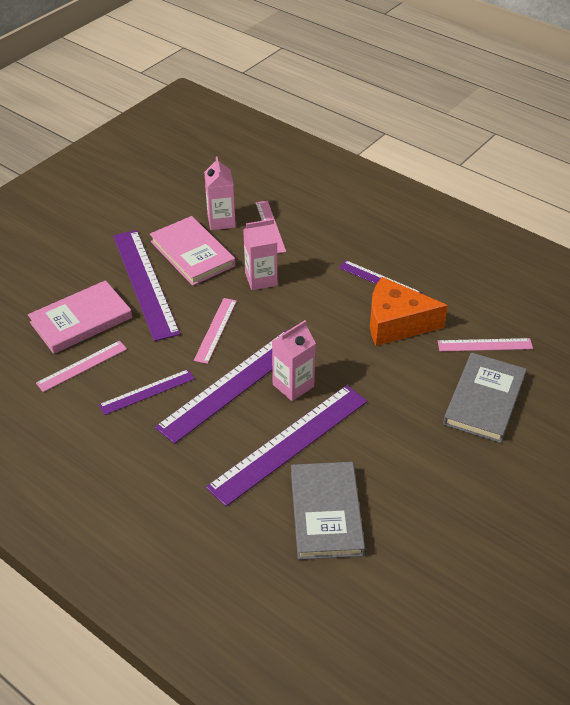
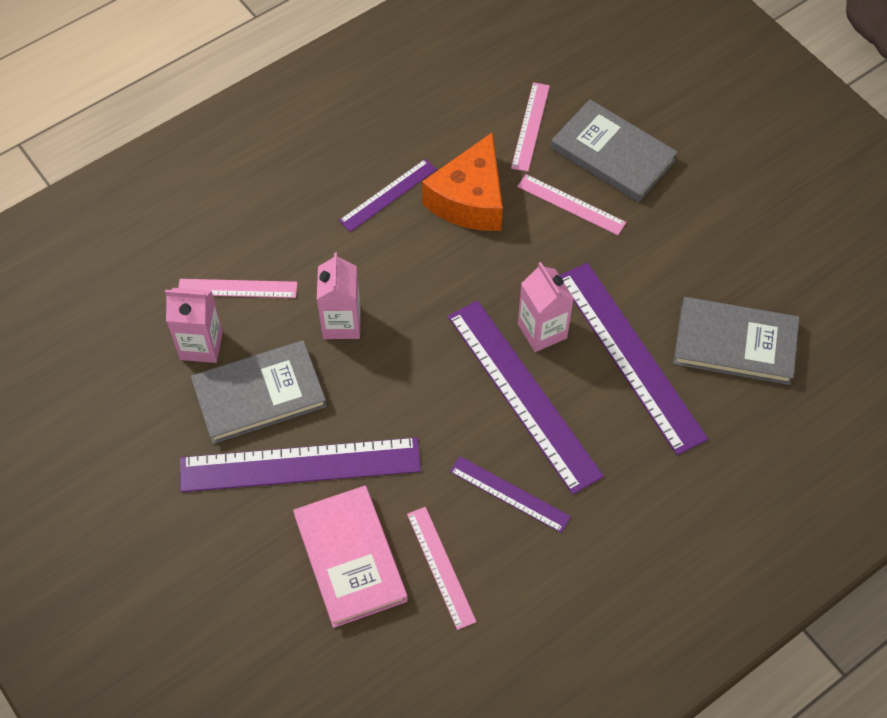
camera: 75 degrees left, 15 degrees up
(147, 392) = (509, 494): purple ruler -> purple ruler turned 45 degrees counterclockwise
(192, 254) = (259, 394): pink book -> grey book
(215, 330) = (421, 395): pink ruler -> pink ruler (571, 204)

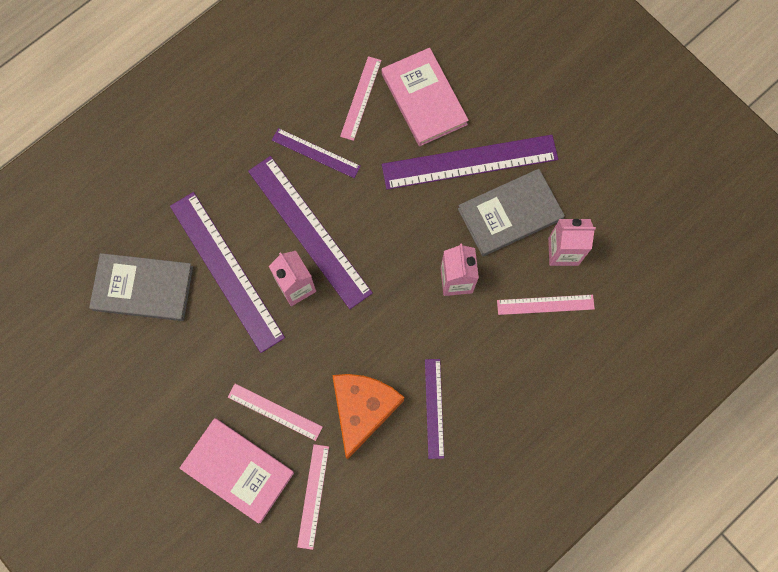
camera: 175 degrees right, 15 degrees up
(388, 195) = (434, 408): purple ruler -> purple ruler turned 45 degrees counterclockwise
(441, 567) = (361, 98): pink ruler -> pink ruler turned 45 degrees clockwise
(612, 154) = (238, 470): grey book -> pink book

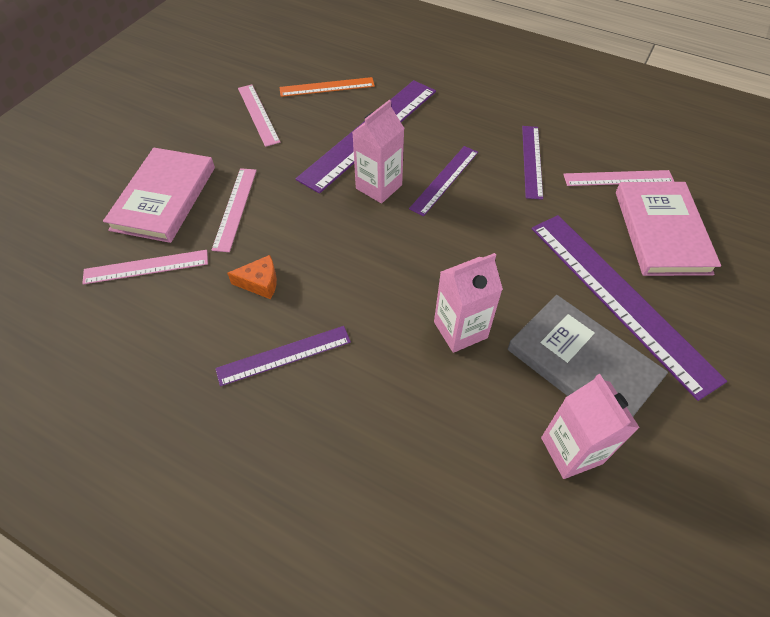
camera: 70 degrees right, 20 degrees down
(143, 288) = (327, 87): grey book -> orange ruler
(309, 231) = (444, 180): purple ruler -> purple ruler, size x0.53
(363, 409) = (260, 283): orange cheese -> orange cheese, size x0.45
(424, 99) = (661, 231): pink book -> pink book turned 45 degrees counterclockwise
(545, 304) = (481, 450): pink ruler -> pink ruler (258, 114)

